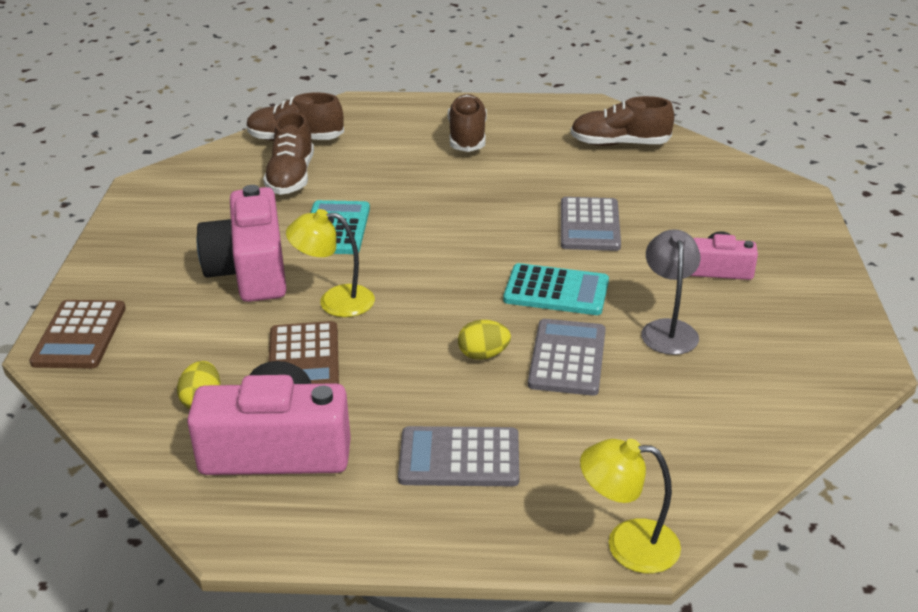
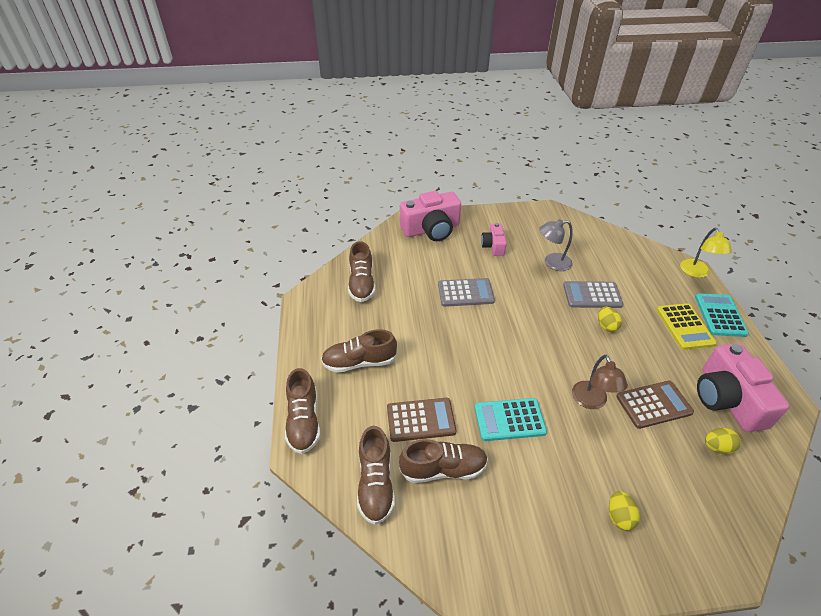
camera: 100 degrees left, 10 degrees up
(80, 335) = (705, 554): brown calculator -> brown calculator (421, 420)
(164, 283) = (619, 516): none -> yellow egg
(250, 270) = (579, 461): pink camera -> pink camera (431, 229)
(335, 301) = (591, 401): yellow lamp -> brown lamp
(392, 105) = (304, 421): none -> brown shoe
(459, 458) = (685, 326): grey calculator -> yellow calculator
(556, 291) = (537, 302): turquoise calculator -> turquoise calculator (720, 315)

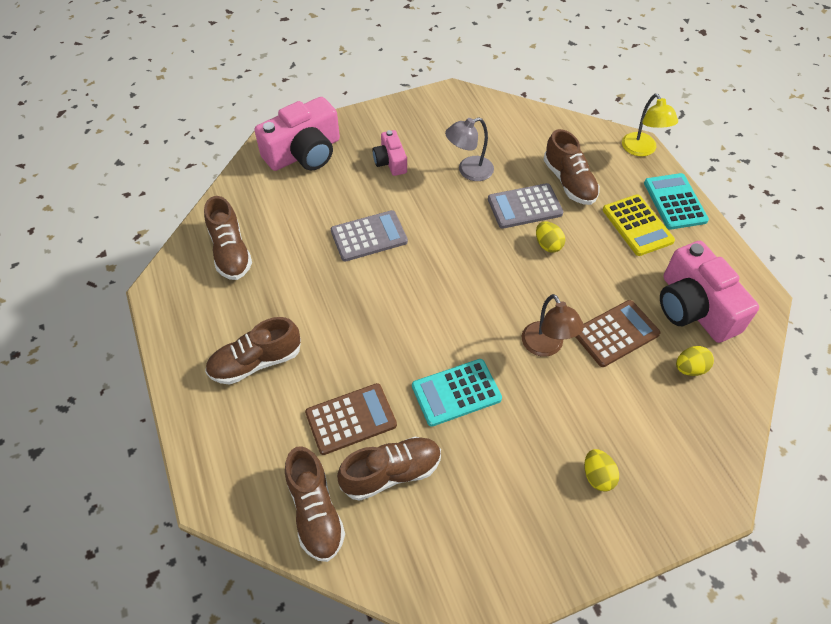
camera: 15 degrees left, 10 degrees up
(304, 421) = (205, 457): brown shoe -> brown shoe (569, 182)

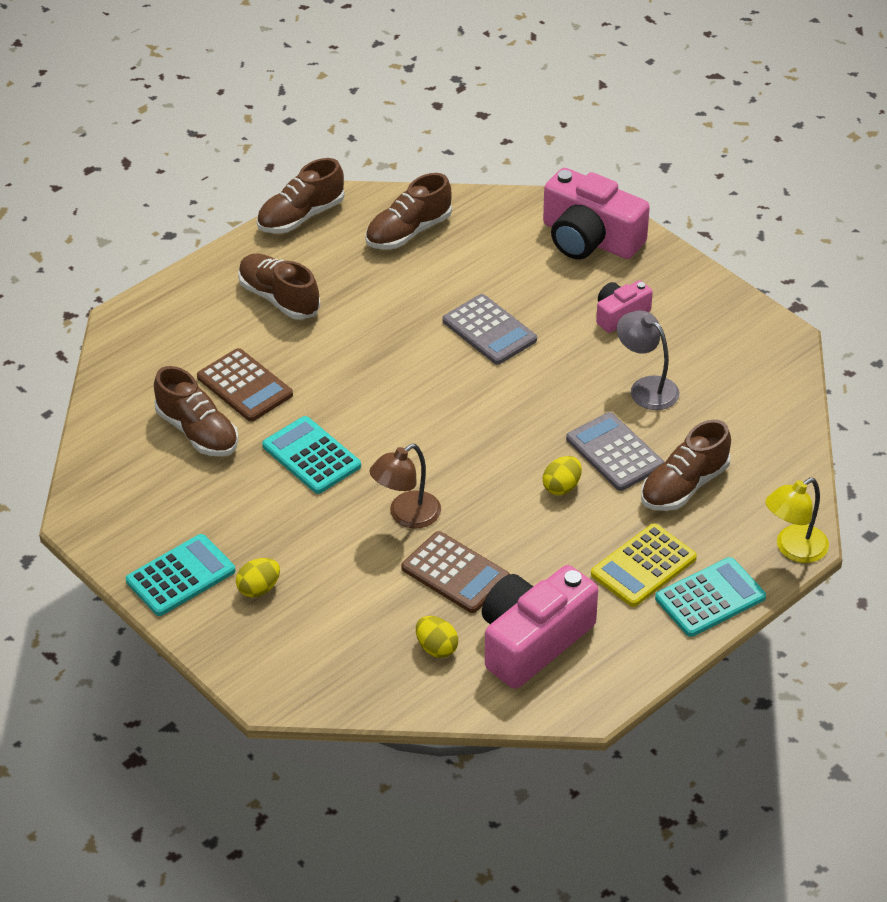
camera: 70 degrees right, 10 degrees down
(315, 512) = (136, 391): brown shoe -> brown shoe (301, 216)
(565, 537) = (180, 576): none -> turquoise calculator

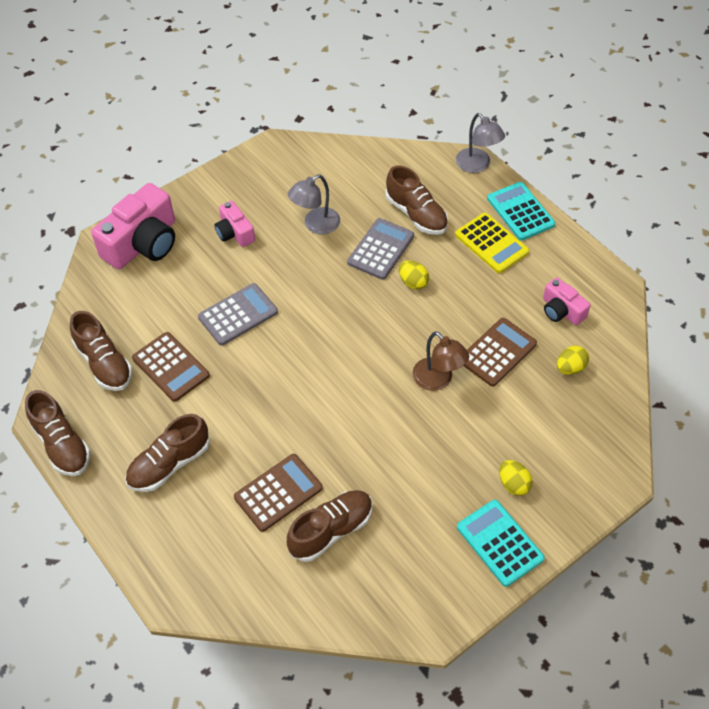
camera: 85 degrees left, 10 degrees up
(311, 456) = (368, 443): turquoise calculator -> none
(408, 284) = (171, 367): none -> brown calculator
(533, 641) = (561, 310): pink camera -> pink camera, size x0.54
(614, 453) = (380, 249): grey calculator -> grey calculator turned 150 degrees clockwise
(793, 549) = (477, 165): yellow lamp -> grey lamp

